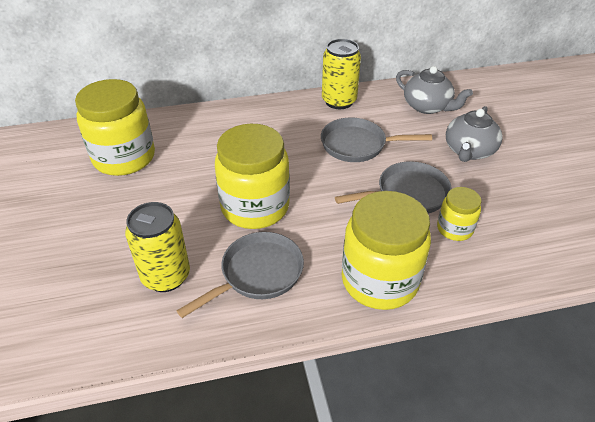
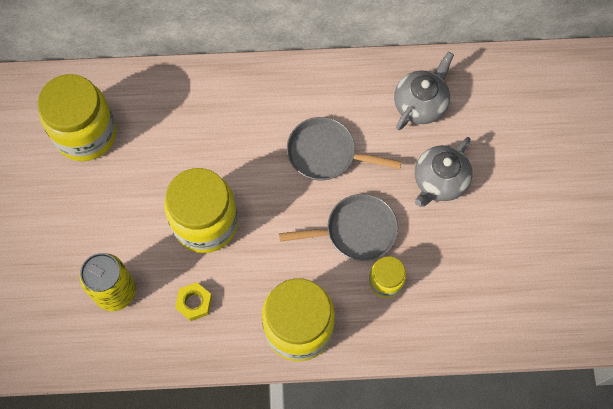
camera: 10 degrees right, 25 degrees up
(257, 274) = (194, 303): grey pan -> yellow nut
(339, 101) = (324, 79): yellow can -> none
(427, 106) = (420, 104): grey teapot -> grey teapot turned 105 degrees counterclockwise

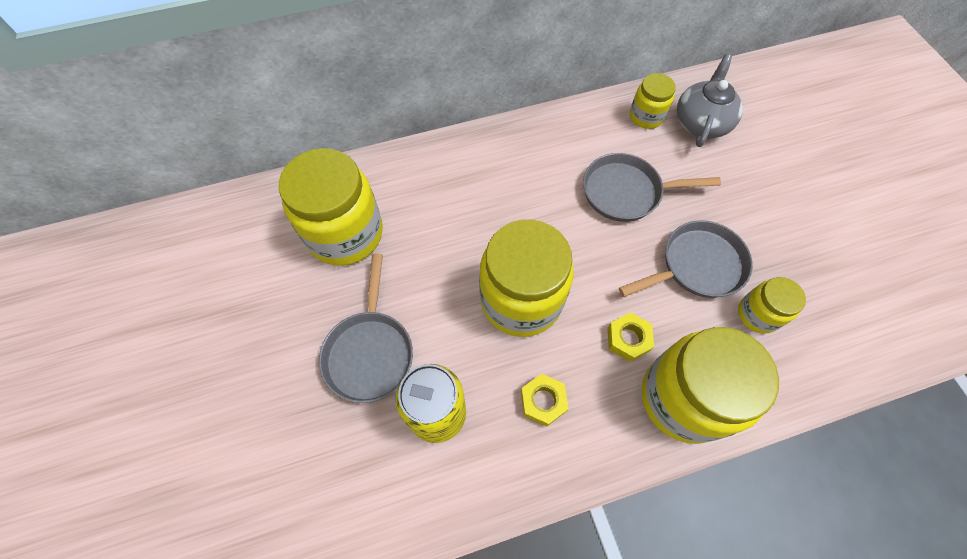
camera: 15 degrees left, 5 degrees down
(79, 234) = (370, 352): none -> grey pan
(276, 274) = (628, 339): none -> yellow nut
(374, 86) = (646, 116): none -> yellow jar
(439, 181) = (759, 192): grey teapot -> none

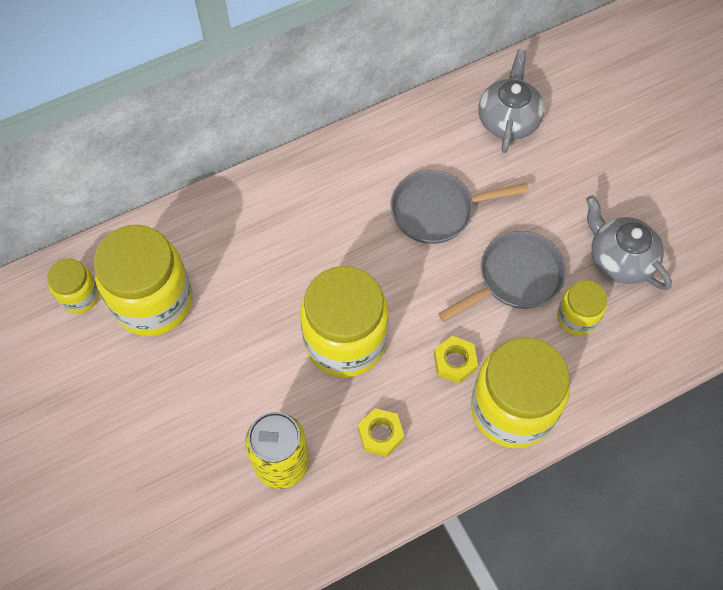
camera: 10 degrees left, 0 degrees up
(370, 352) = (204, 416): grey pan -> none
(646, 116) = (449, 122): yellow jar -> yellow jar (79, 296)
(804, 264) = (619, 259): none -> grey teapot

